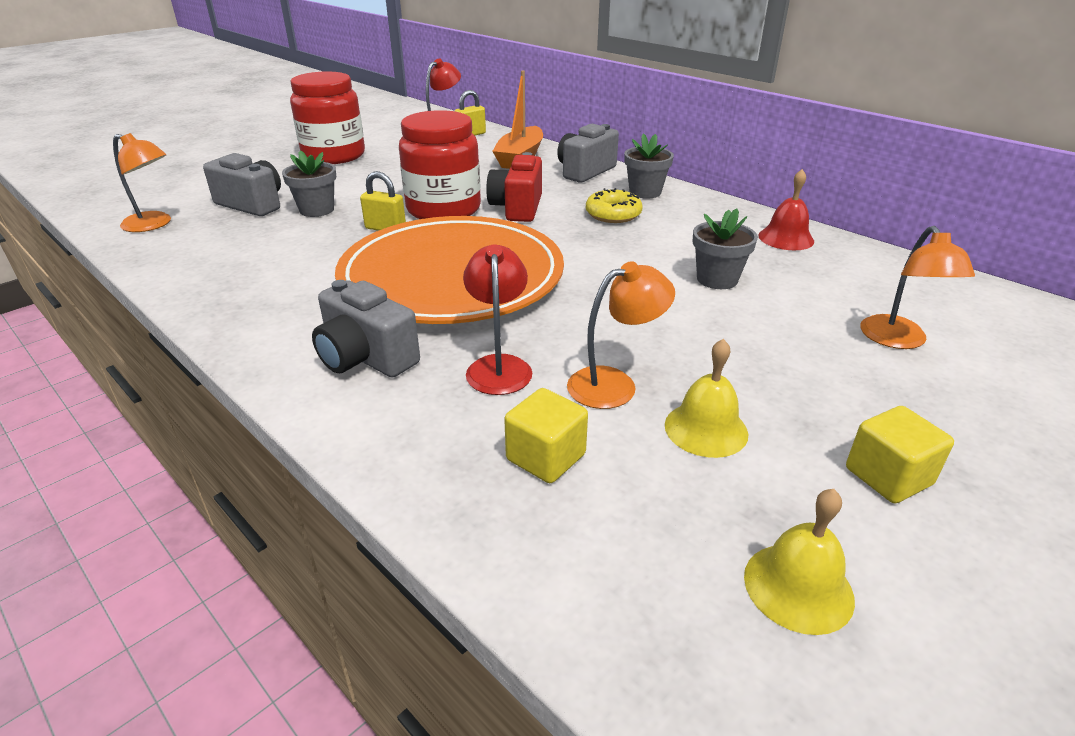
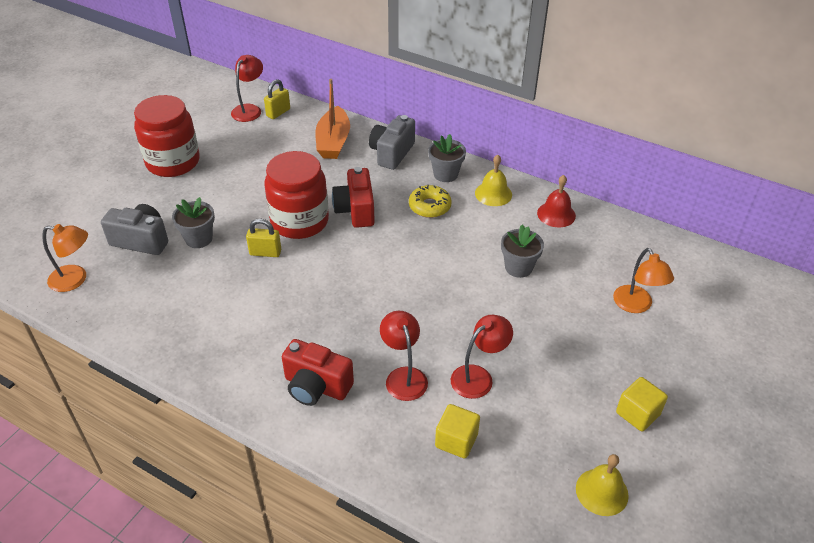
camera: 15 degrees left, 10 degrees up
(366, 358) = (316, 386): grey camera -> red camera
(452, 277) = (339, 298): orange plate -> none
(614, 384) = (478, 377): orange lamp -> red lamp
(706, 429) = (538, 401): yellow bell -> yellow bell (493, 194)

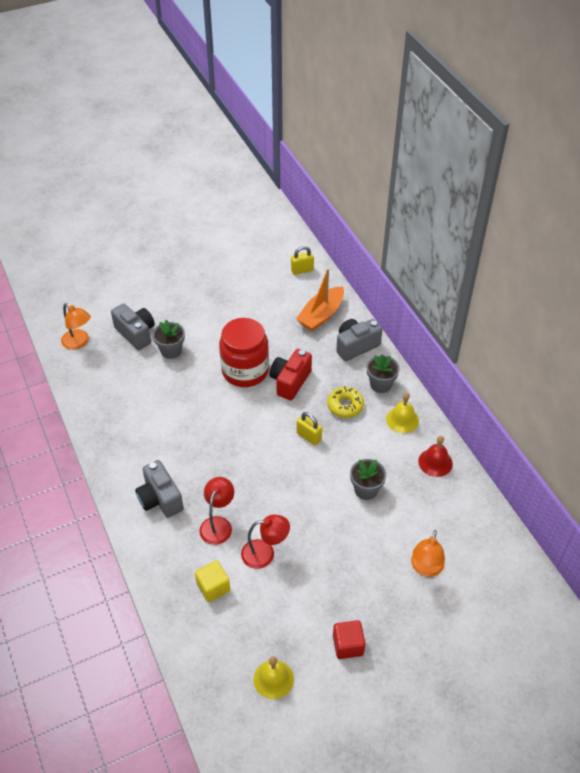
camera: 35 degrees right, 5 degrees up
(173, 162) = (199, 280): red jar -> none
(249, 109) = (284, 258): red lamp -> none
(265, 252) = (204, 384): yellow padlock -> yellow padlock (309, 436)
(316, 386) = (160, 499): red camera -> grey camera
(637, 413) = (348, 645): yellow cube -> red cube

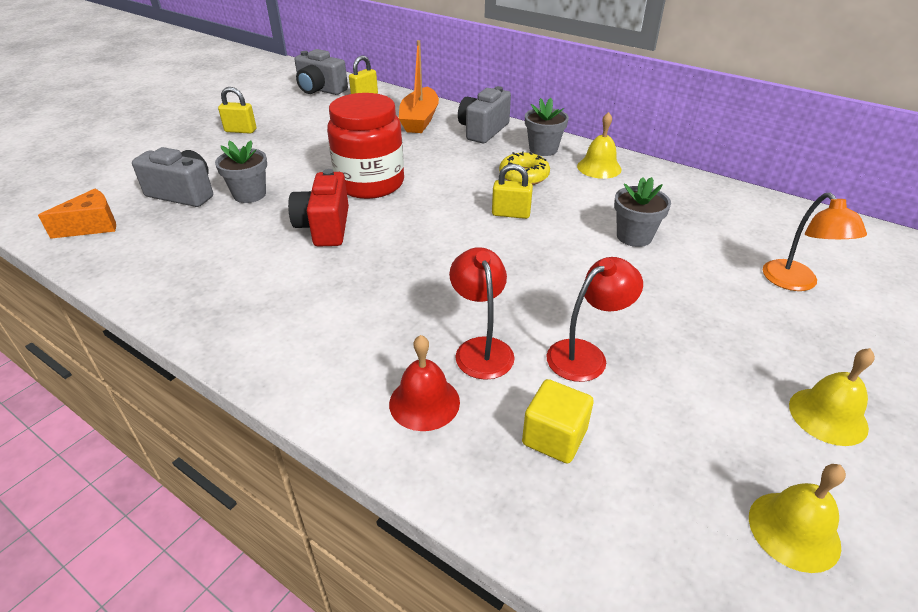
camera: 30 degrees left, 10 degrees down
(79, 343) = (92, 226): orange lamp -> orange cheese
(160, 499) = (359, 354): grey camera -> grey camera (320, 90)
(198, 280) = (240, 130): none -> yellow padlock
(290, 381) = (437, 176): red camera -> red camera (325, 227)
(348, 645) = (828, 416): red cube -> yellow bell
(435, 462) = (676, 188): red bell -> red bell (424, 402)

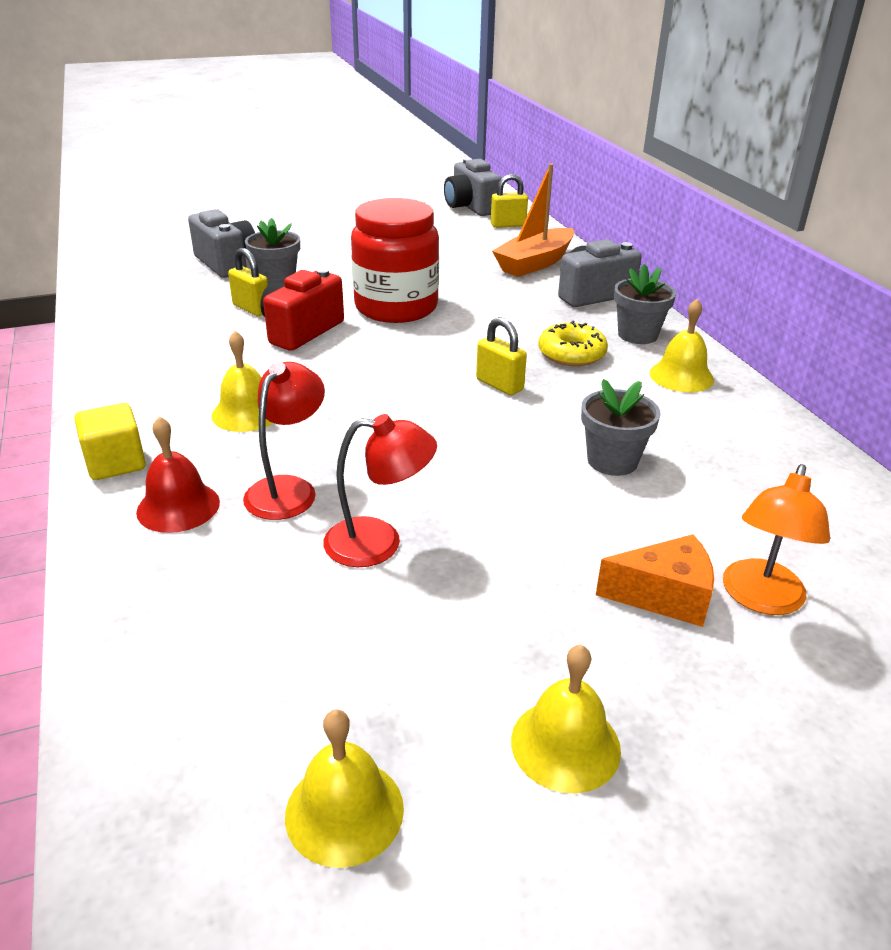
camera: 35 degrees right, 5 degrees down
(92, 226) = (130, 266): orange cheese -> orange cheese (664, 596)
(240, 130) = (344, 224): yellow padlock -> yellow padlock (251, 309)
(373, 307) = (246, 413): none -> yellow bell
(554, 437) = (242, 593): yellow cube -> yellow cube (116, 463)

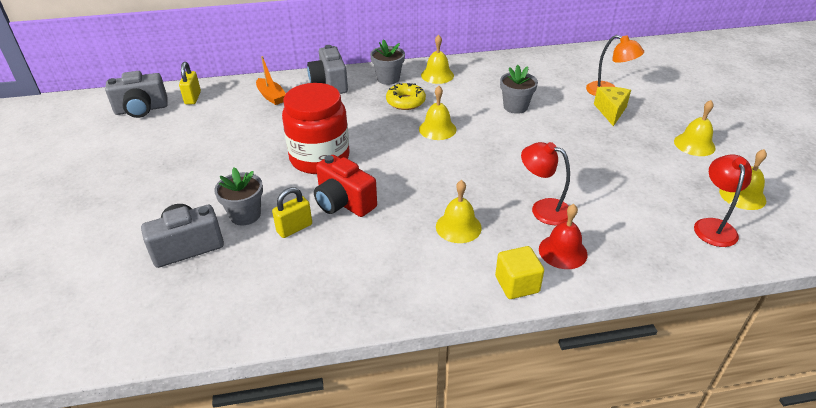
camera: 80 degrees left, 5 degrees up
(379, 543) = (587, 179): red lamp -> red lamp (713, 226)
(499, 385) = (437, 129): yellow padlock -> yellow bell
(535, 263) = (271, 96): orange boat -> orange boat, size x0.63
(664, 596) = (611, 111): orange cheese -> yellow cheese

